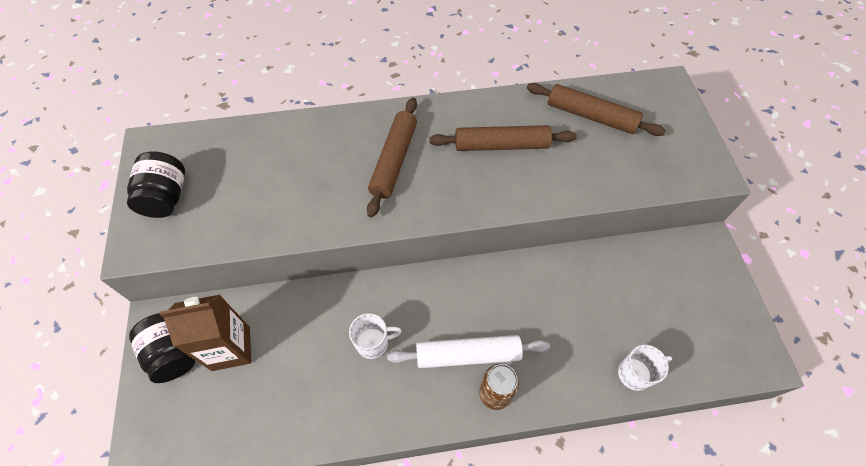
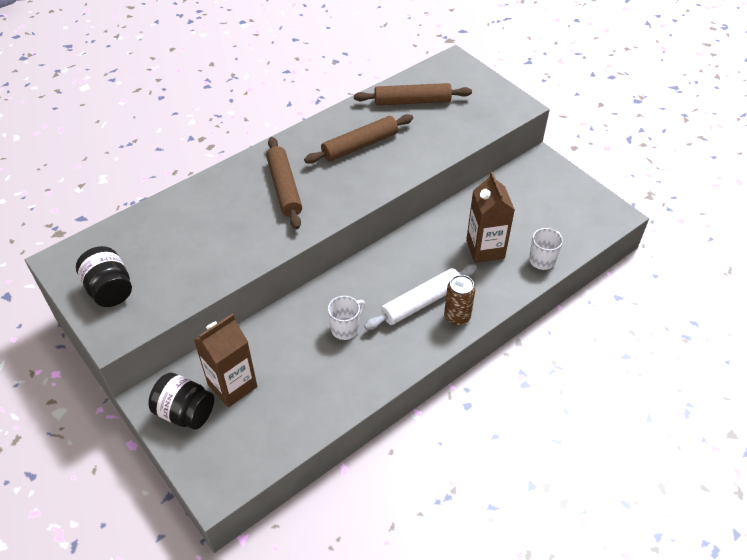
camera: 30 degrees left, 10 degrees down
(576, 325) = (485, 249): none -> brown carton

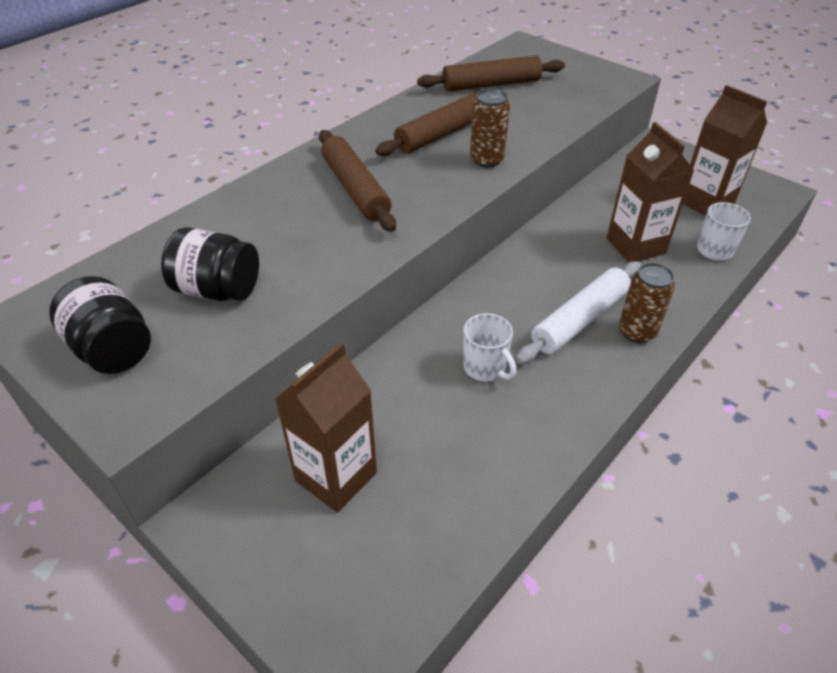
camera: 10 degrees left, 5 degrees down
(185, 412) = (267, 532): black jar -> black jar (217, 290)
(345, 328) = (485, 368): white mug -> white mug turned 105 degrees clockwise
(384, 174) = (486, 160): none -> brown can
(555, 218) = (706, 202): none -> brown carton

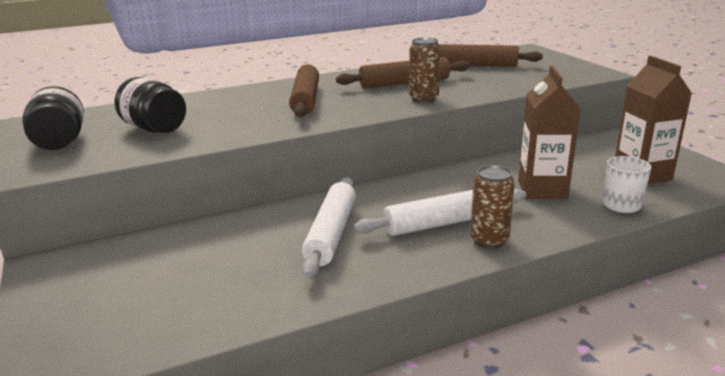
camera: 25 degrees right, 20 degrees down
(336, 476) = (153, 266): brown carton -> none
(485, 368) = (331, 234): white mug -> white rolling pin

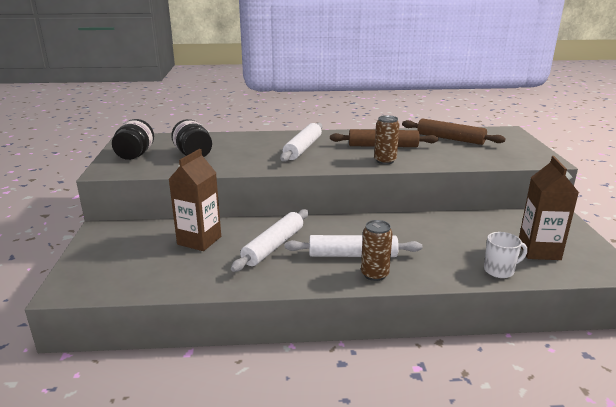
camera: 20 degrees right, 0 degrees up
(305, 99) = (303, 148): brown rolling pin -> white rolling pin
(542, 189) = (446, 246): brown carton -> brown carton (199, 240)

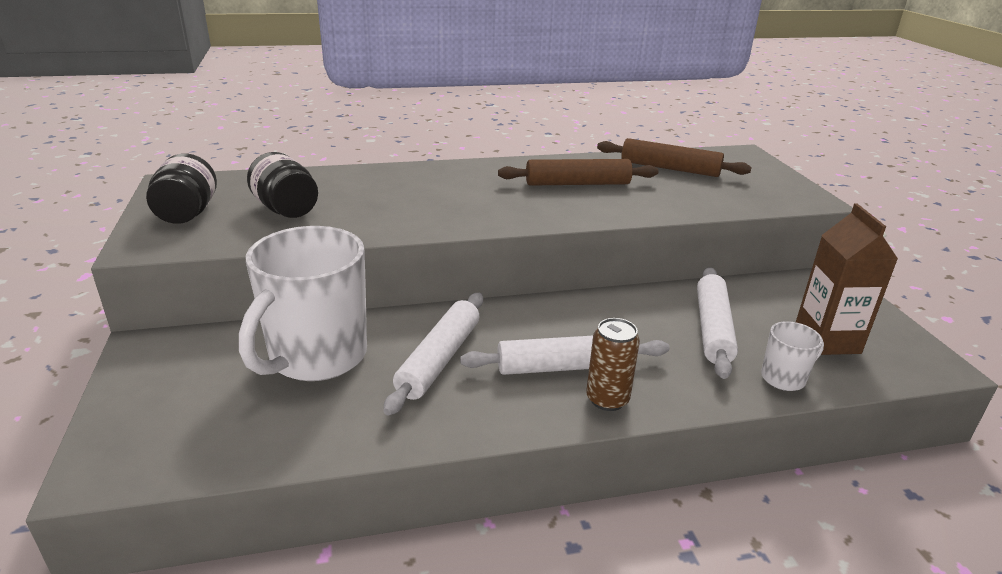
camera: 10 degrees left, 5 degrees up
(199, 240) = (316, 357): brown carton -> white mug
(303, 148) = (458, 192): white rolling pin -> white rolling pin (712, 328)
(385, 161) = (588, 209): brown can -> none

